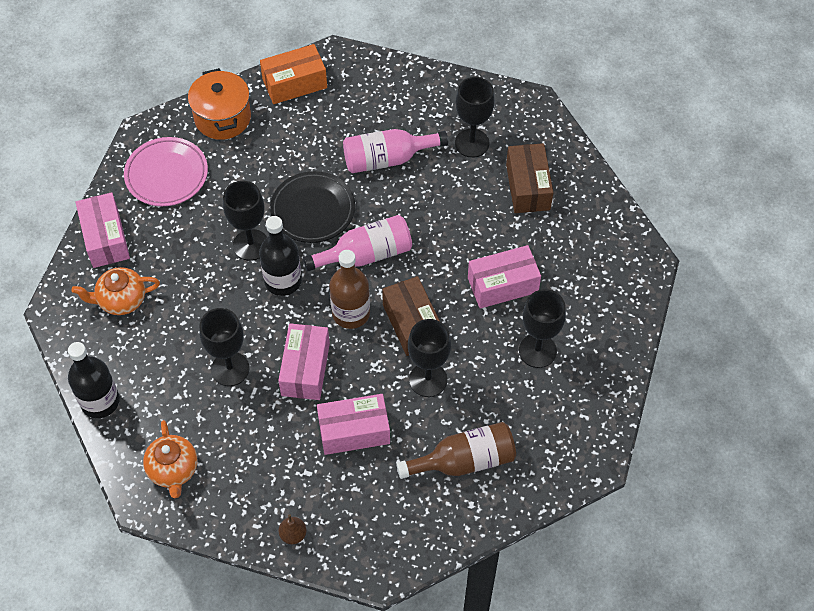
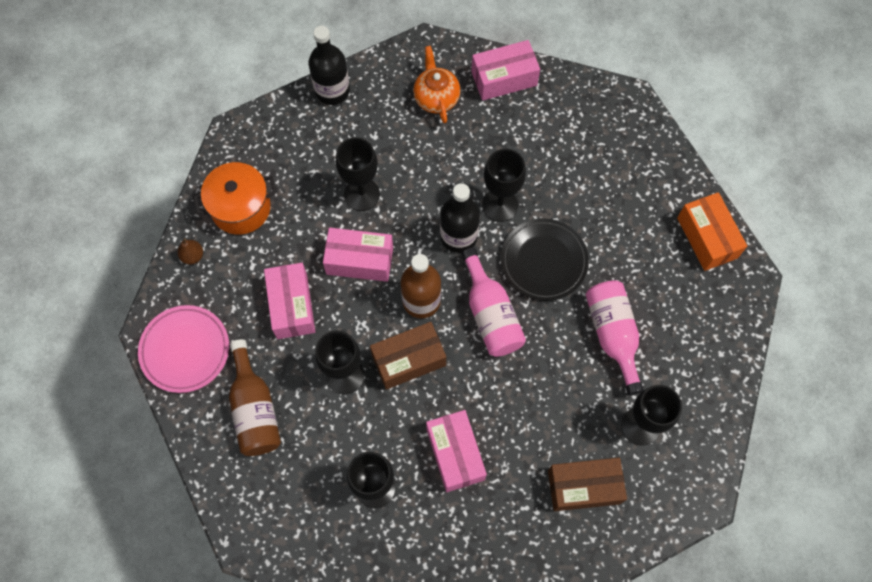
camera: 90 degrees right, 10 degrees up
(166, 175) = (580, 124): pink plate -> pink plate (185, 350)
(173, 470) = (262, 154): orange teapot -> none
(222, 118) = (655, 170): orange pot -> orange pot (241, 208)

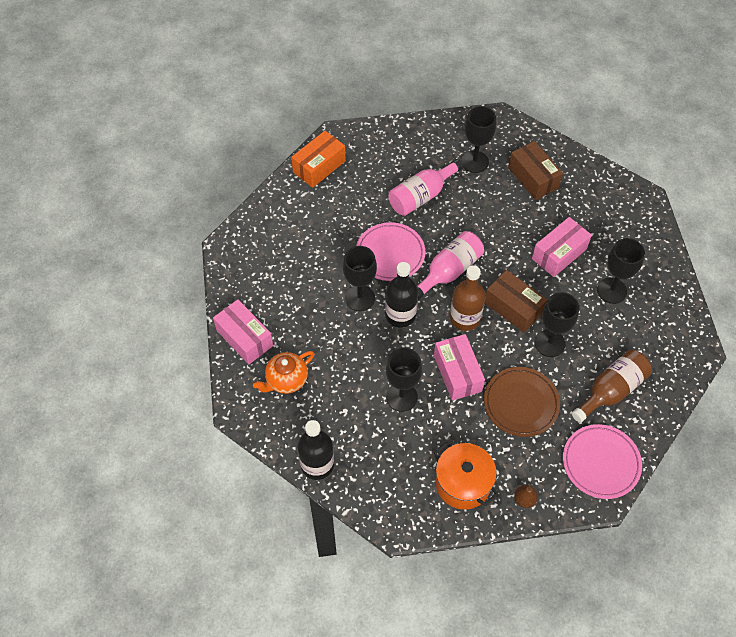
camera: 115 degrees left, 10 degrees down
(292, 306) = (521, 403): pink box -> brown plate
(543, 261) = (390, 254): black plate -> pink plate

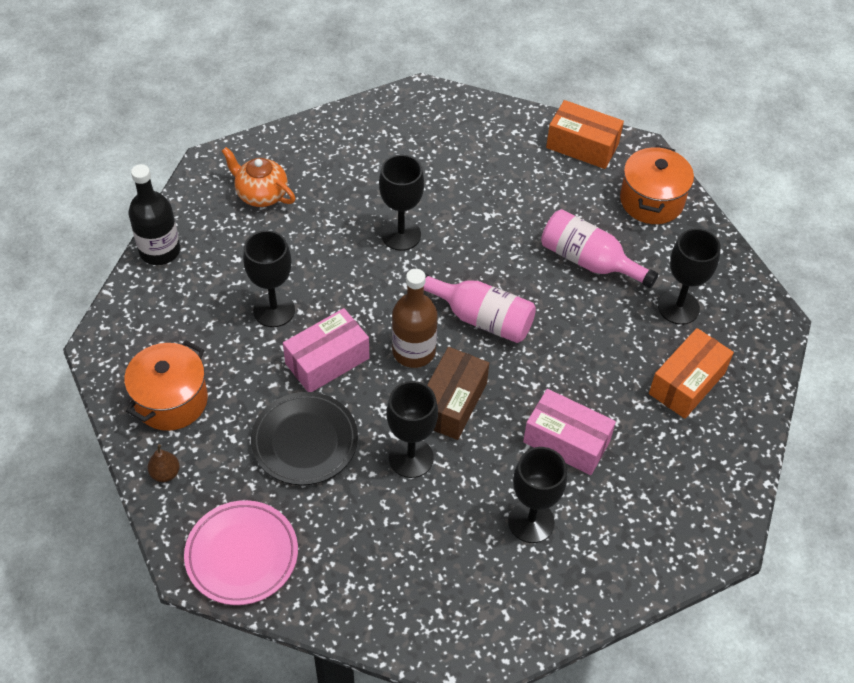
camera: 70 degrees right, 5 degrees down
(244, 338) = (304, 143): pink box -> none
(383, 145) = (651, 201): none -> orange pot
(390, 254) = (480, 249): pink plate -> none
(400, 315) = (392, 281): black bottle -> none
(521, 403) = (305, 441): brown plate -> black plate
(533, 178) = (687, 383): brown box -> orange box
(611, 390) = (360, 549): brown bottle -> none

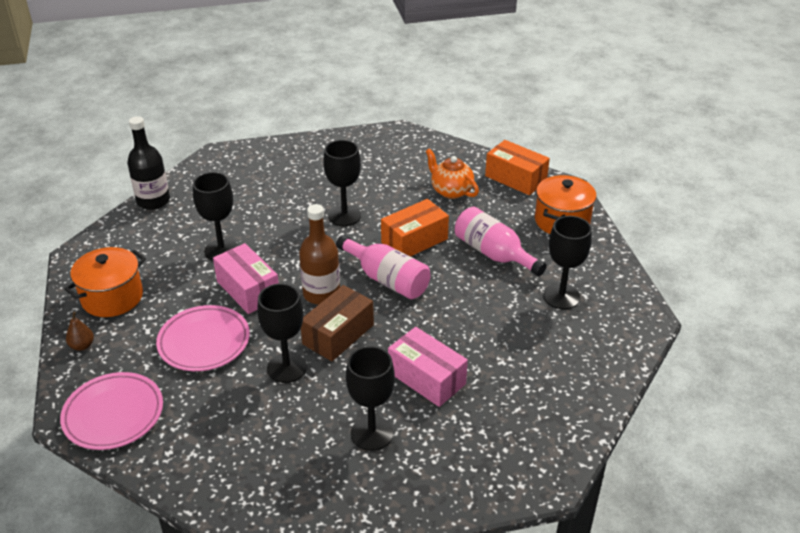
camera: 15 degrees right, 15 degrees down
(261, 194) = (247, 177): orange teapot -> orange teapot (451, 191)
(305, 441) = (204, 342): black plate -> pink plate
(327, 361) = (248, 290): pink box -> pink box turned 75 degrees clockwise
(687, 383) = (551, 352): orange box -> orange box (414, 241)

